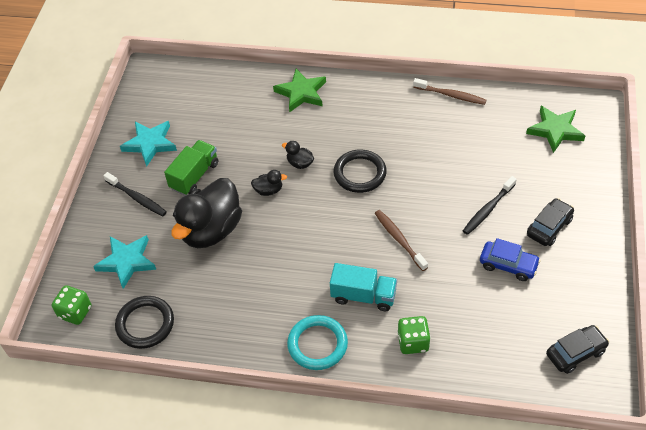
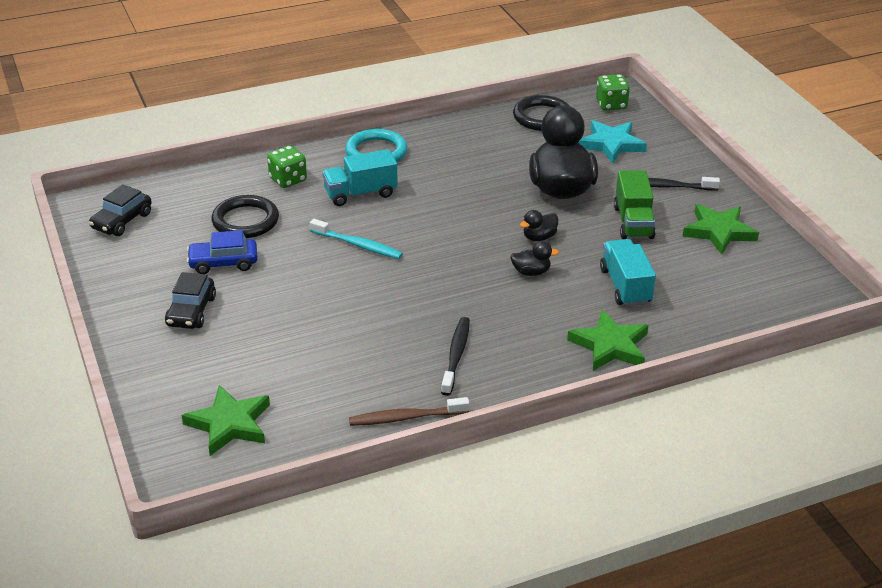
camera: 145 degrees right, 15 degrees down
(150, 144) = (719, 232): turquoise star -> green star
(252, 128) = (625, 286): none -> turquoise truck
(360, 173) = (452, 286): black ring -> black ring (245, 221)
(399, 239) = (358, 245): brown toothbrush -> turquoise toothbrush
(488, 209) = (274, 304): black toothbrush -> black toothbrush (456, 355)

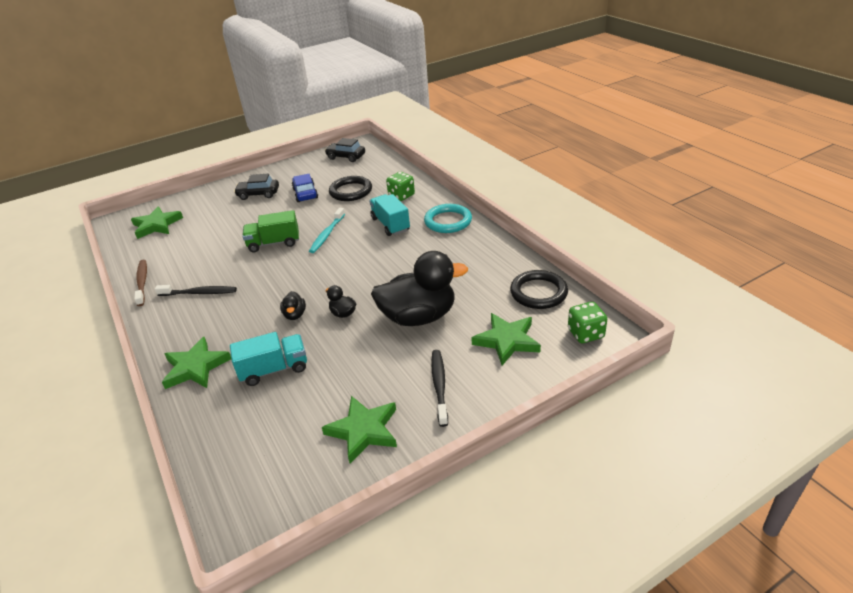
camera: 85 degrees right, 0 degrees up
(611, 144) = (507, 341): turquoise star -> green star
(633, 222) = (372, 366): green truck -> green truck (274, 243)

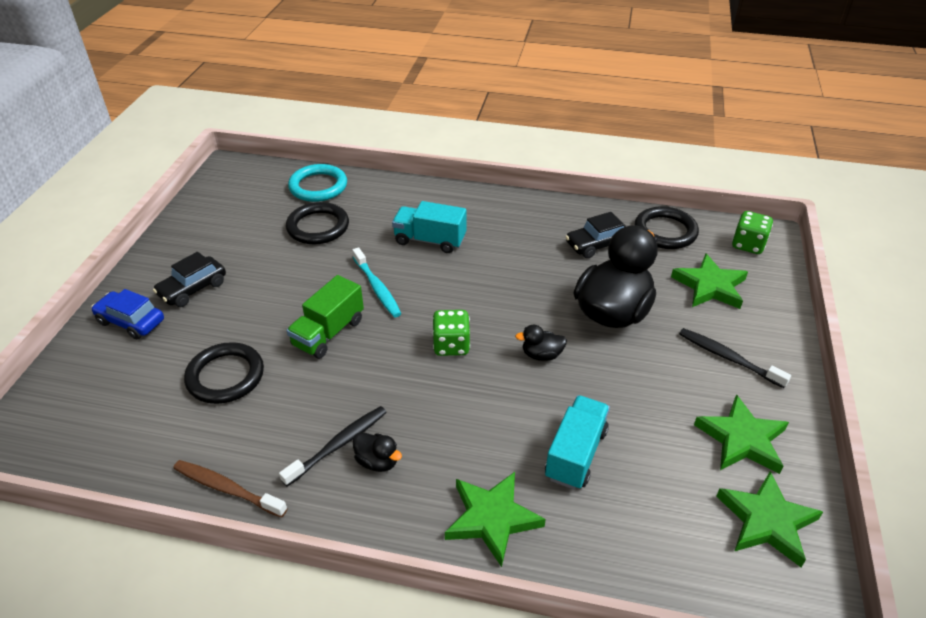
camera: 50 degrees left, 5 degrees up
(157, 225) = (98, 410): green star -> green star (767, 521)
(211, 238) = (225, 376): none -> black ring
(295, 315) = (497, 389): black duck -> black duck (377, 461)
(305, 193) = (262, 257): blue car -> blue car (131, 321)
(346, 157) = (237, 190): black car -> black car (596, 244)
(401, 196) = (387, 204): green dice -> green dice (451, 345)
(448, 221) = (482, 208): turquoise ring -> turquoise ring (318, 186)

